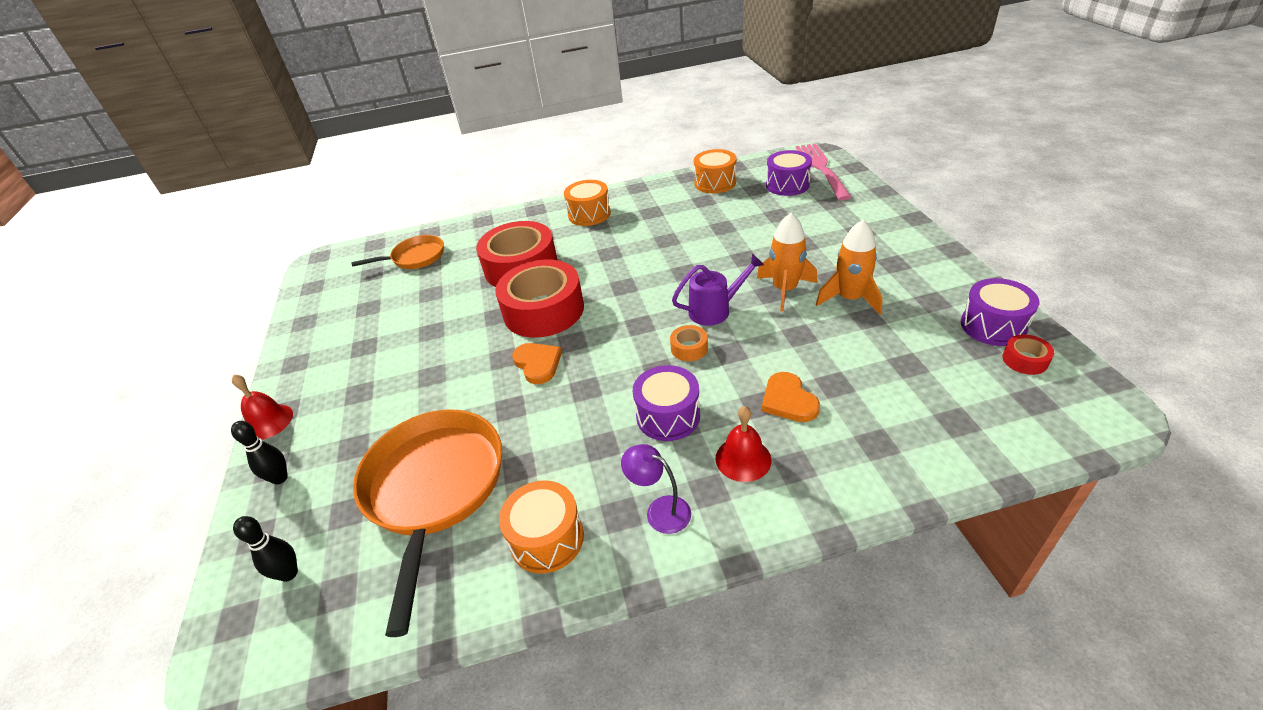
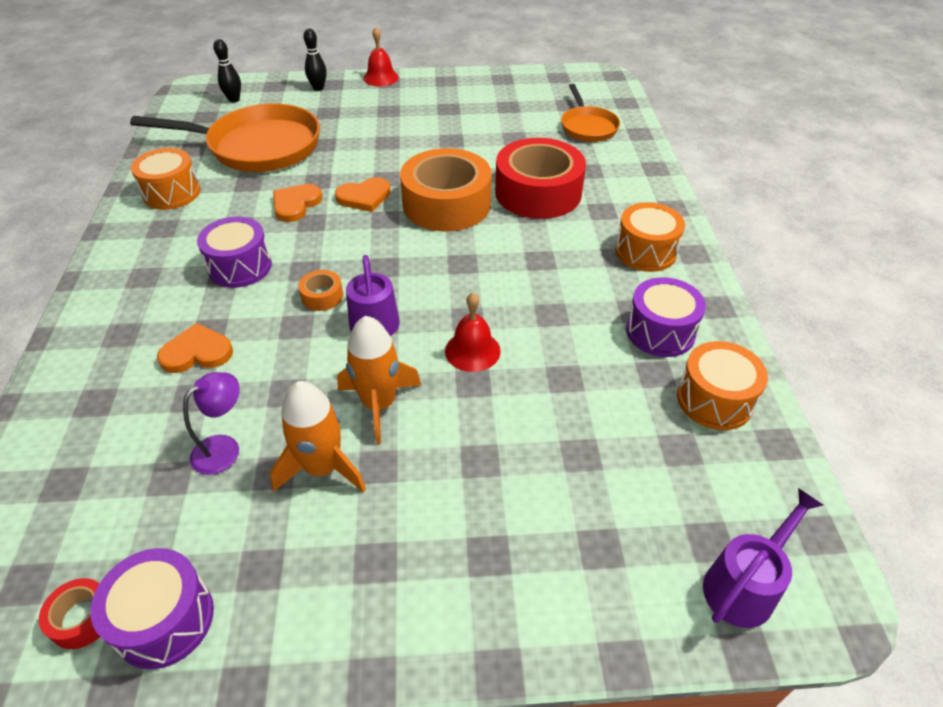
camera: 95 degrees right, 5 degrees up
(543, 310) = (446, 204): red tape -> orange tape
(557, 410) = (296, 204): none -> orange heart
(660, 510) = (147, 248): purple lamp -> purple lamp (224, 448)
(743, 459) = (155, 303): red bell -> red bell (472, 351)
(787, 185) = (685, 501): purple drum -> purple drum (660, 332)
(822, 169) = (745, 584): pink fork -> purple watering can

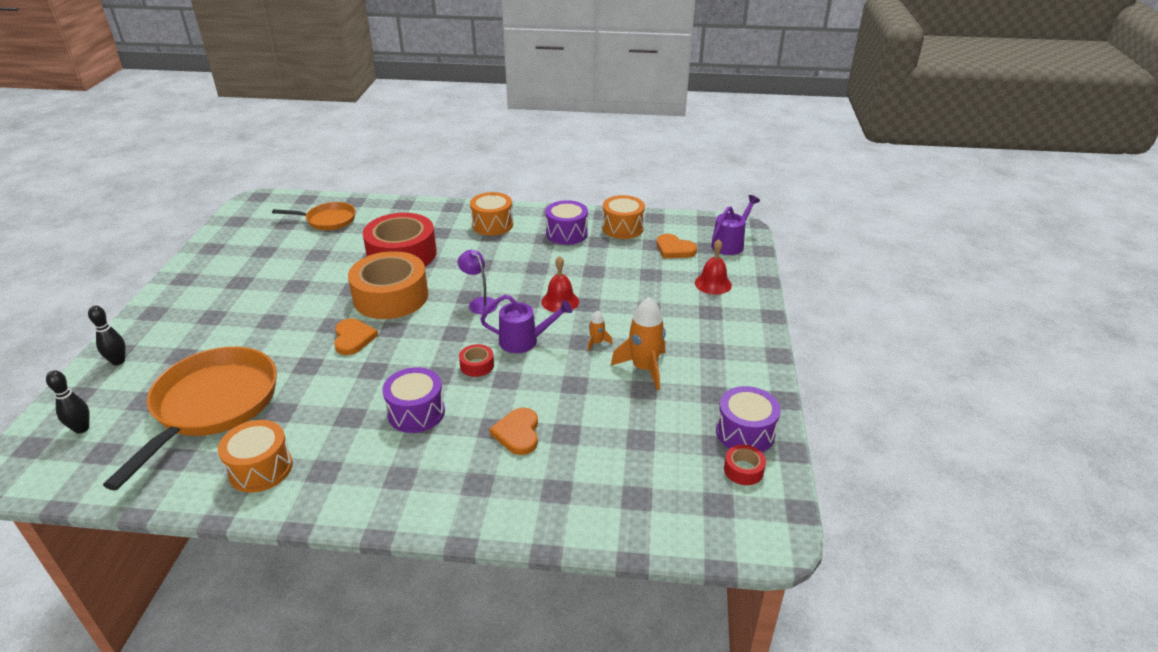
camera: 80 degrees left, 10 degrees down
(224, 448) = (619, 413): purple lamp -> purple lamp (479, 303)
(296, 204) = (339, 379): orange heart -> orange heart (674, 249)
(322, 296) = (477, 365): orange tape -> red tape
(379, 404) = (596, 343): orange rocket -> orange rocket, size x0.48
(381, 78) = (137, 317): red bell -> red bell (713, 284)
(745, 584) = (730, 243): purple watering can -> purple watering can turned 75 degrees clockwise

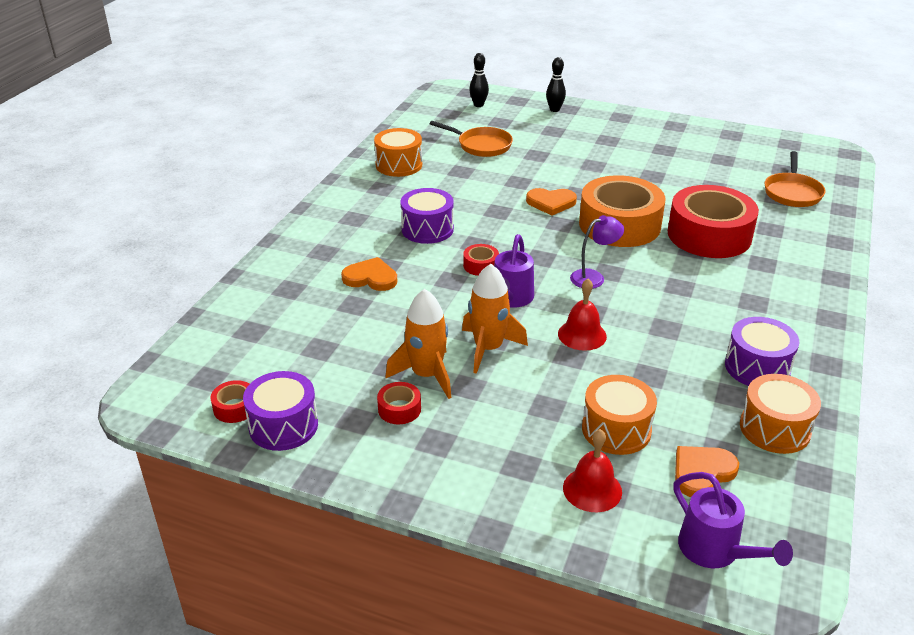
camera: 105 degrees right, 0 degrees up
(212, 406) = (481, 145): orange pan -> orange pan, size x0.55
(492, 224) = (783, 305): orange drum -> orange drum (616, 429)
(596, 343) = (488, 348): orange rocket -> orange rocket, size x2.08
(690, 374) = (399, 409): none -> red tape

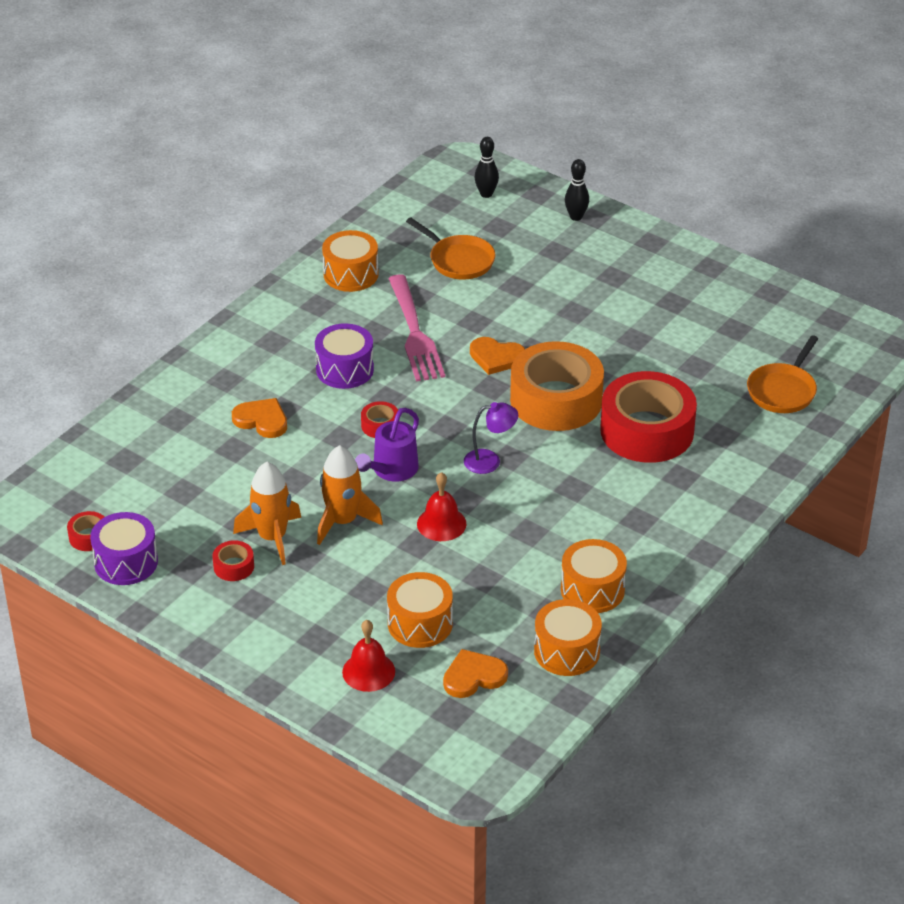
camera: 15 degrees right, 5 degrees up
(472, 195) = (414, 332): none -> pink fork
(716, 551) = (443, 742): purple watering can -> none
(757, 367) = (592, 590): purple drum -> orange drum

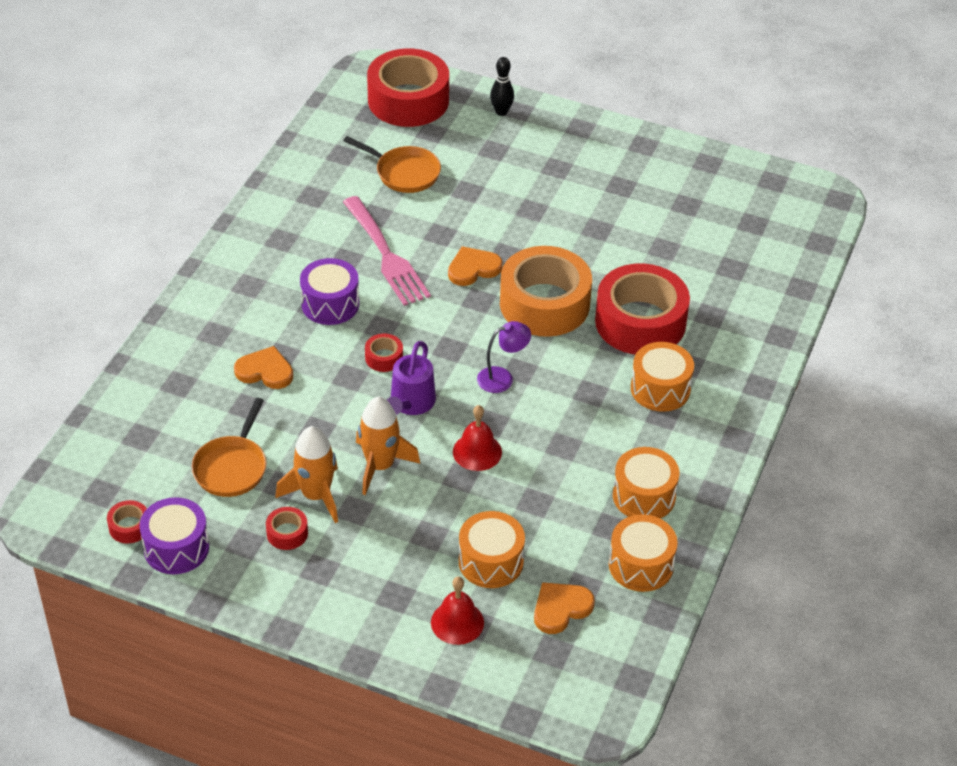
camera: 15 degrees left, 5 degrees up
(351, 274) = (304, 203): orange drum -> orange drum (660, 389)
(486, 194) = (408, 100): black bowling pin -> red tape
(496, 357) = (473, 268): orange heart -> orange heart turned 150 degrees clockwise
(783, 390) = (752, 261): orange pan -> orange pan (232, 467)

